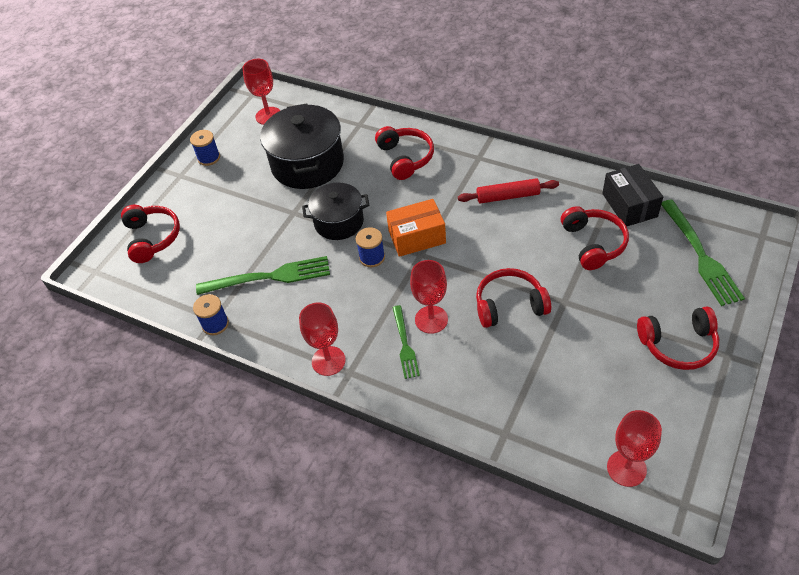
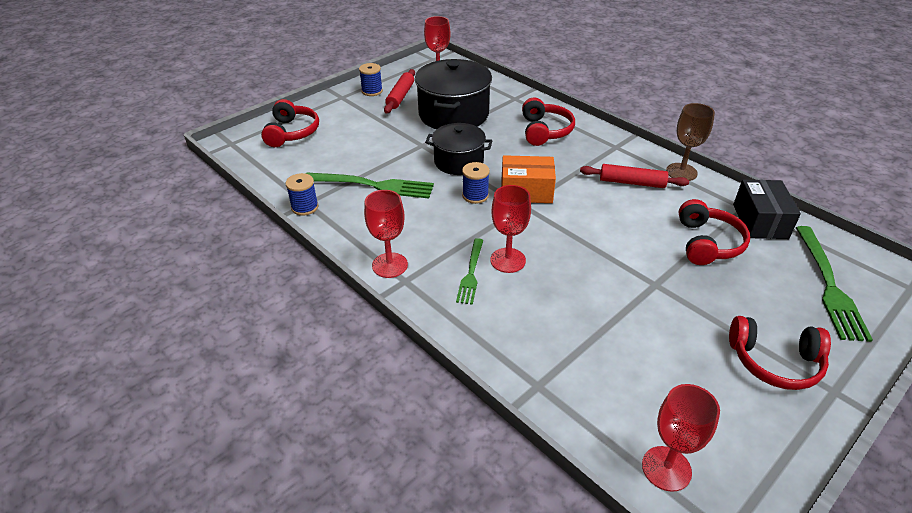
camera: 15 degrees right, 10 degrees down
(242, 156) = (400, 96): none -> red rolling pin
(509, 305) = (594, 271): red headphones -> none
(547, 170) = (681, 172): none -> brown goblet

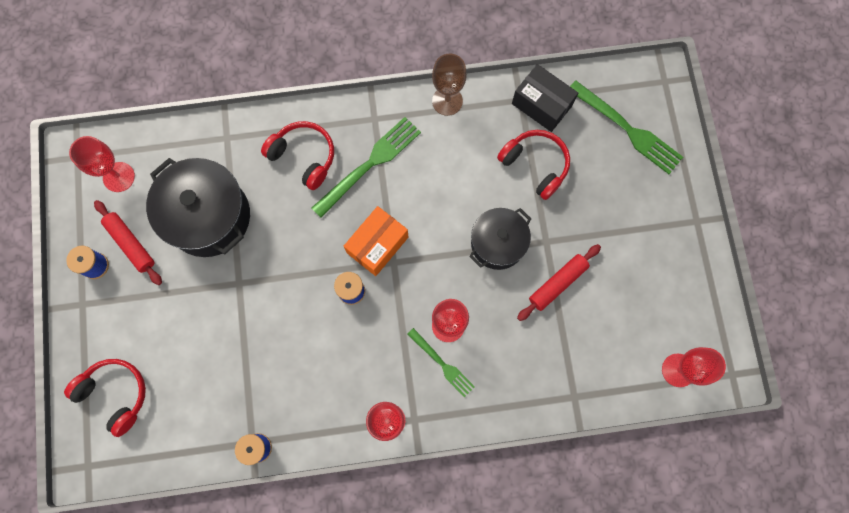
camera: 55 degrees left, 35 degrees up
(374, 185) = (270, 368): green fork -> green fork (370, 164)
(459, 161) = (292, 269): black pot -> black pot (497, 243)
(632, 182) = (430, 152): red rolling pin -> red rolling pin (557, 283)
(775, 362) = (656, 232): red headphones -> none

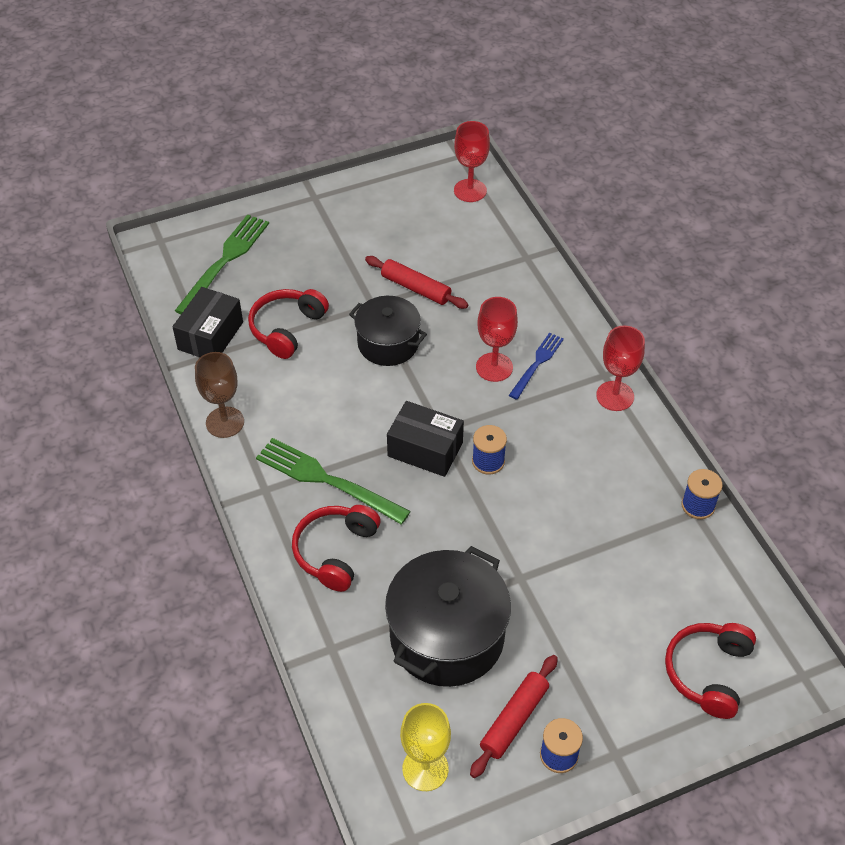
camera: 105 degrees left, 25 degrees down
(119, 177) = (425, 769): red goblet -> yellow goblet
(377, 245) = (425, 449): orange box -> black box
(442, 364) = (537, 363): green fork -> blue fork

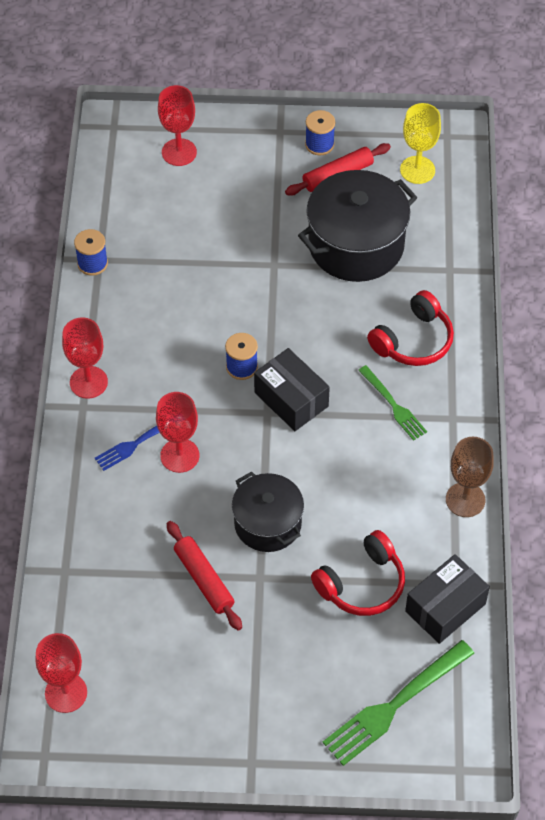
camera: 155 degrees left, 5 degrees up
(326, 480) = (394, 405): green fork -> green fork, size x0.60
(708, 672) = (179, 152): red headphones -> red goblet

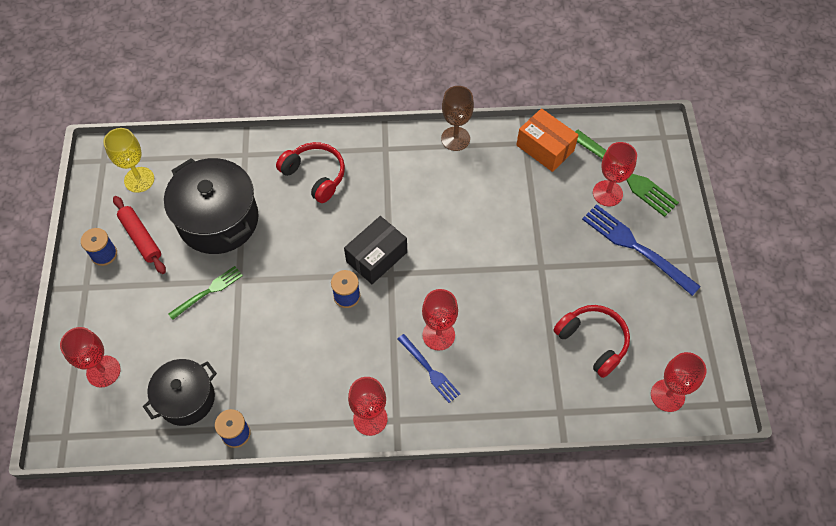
camera: 95 degrees left, 5 degrees up
(204, 579) = (550, 305): red rolling pin -> none
(268, 523) = (493, 265): black pot -> black pot (186, 398)
(277, 695) = (635, 247): none -> blue fork
(362, 584) = (535, 199): red headphones -> red headphones (593, 342)
(365, 675) = (607, 193): none -> red goblet
(394, 405) = (377, 186): green fork -> green fork (208, 291)
(445, 607) = (545, 148): black box -> orange box

